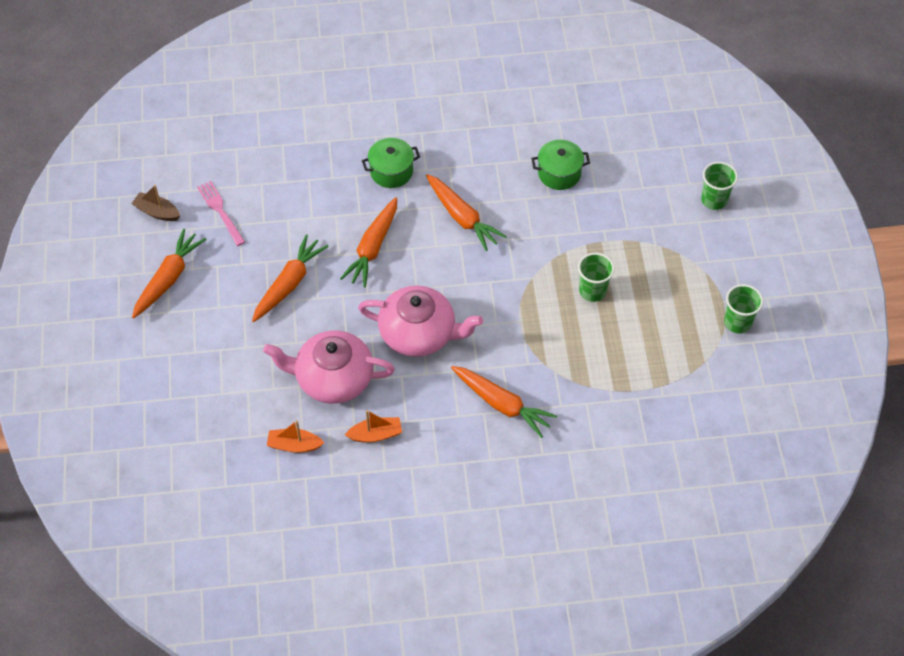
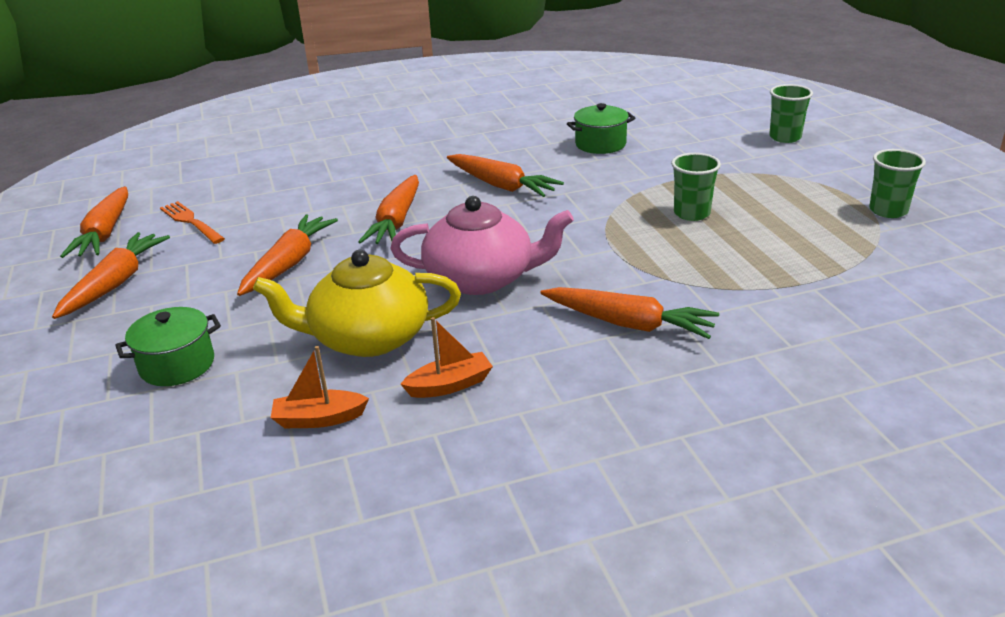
camera: 10 degrees left, 25 degrees down
(157, 212) = (105, 233): brown boat -> orange carrot
(220, 211) = (191, 222): pink fork -> orange fork
(333, 378) = (368, 338): pink teapot -> yellow teapot
(391, 171) = (404, 168): green pot -> green pot (177, 365)

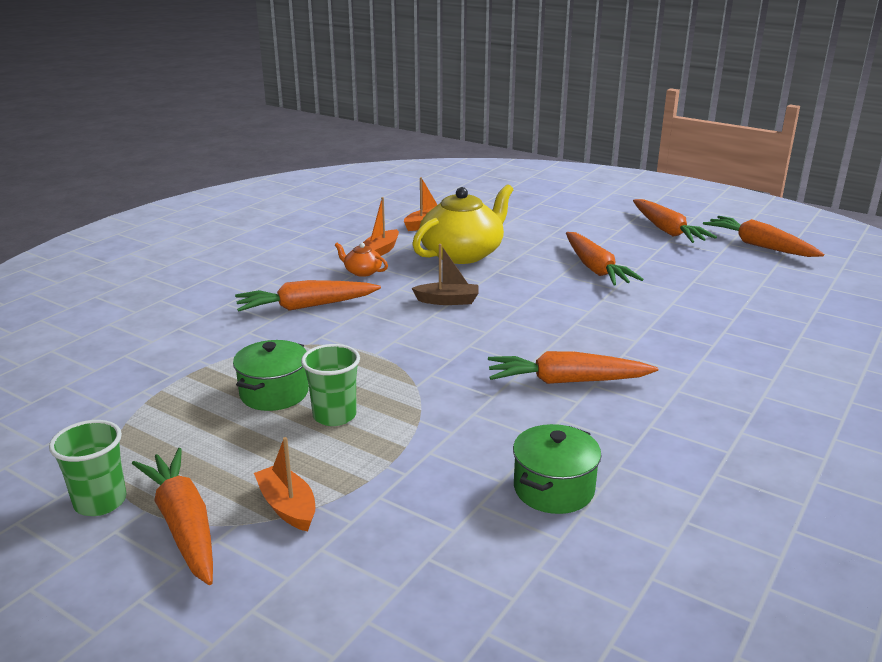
camera: 140 degrees right, 5 degrees down
(177, 365) = (538, 218): green pot -> green pot (274, 393)
(191, 222) = (730, 268): orange fork -> none
(396, 221) = (588, 317): orange carrot -> orange carrot (183, 524)
(481, 278) = (447, 301): pink teapot -> brown boat
(515, 354) = (362, 272): none -> orange teapot
(761, 177) = (288, 506): none -> orange boat
(785, 137) = (297, 628): green cup -> none

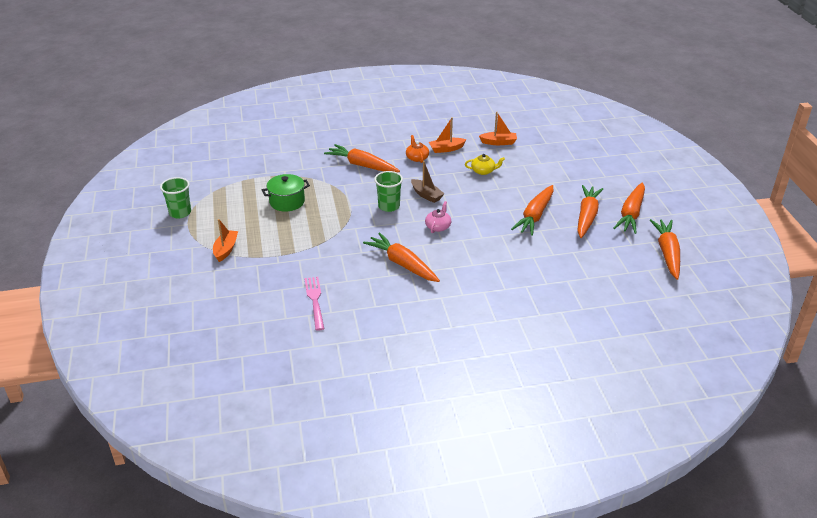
camera: 45 degrees right, 10 degrees up
(183, 524) = (190, 236): orange carrot -> orange carrot (587, 216)
(334, 415) = (292, 224): green cup -> green cup (389, 206)
(462, 253) = (483, 171): yellow teapot -> yellow teapot, size x0.43
(524, 324) = (438, 226): none -> pink teapot
(553, 489) = (315, 301): green pot -> pink fork

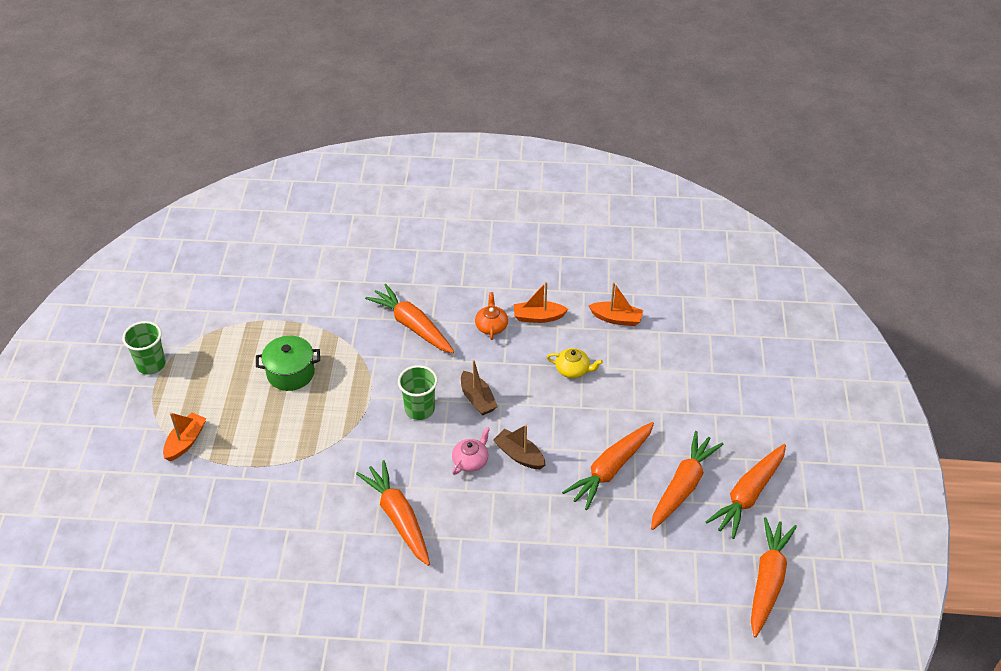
camera: 15 degrees right, 10 degrees up
(315, 301) = (264, 556): pink fork -> none
(470, 218) = (519, 455): none -> brown boat

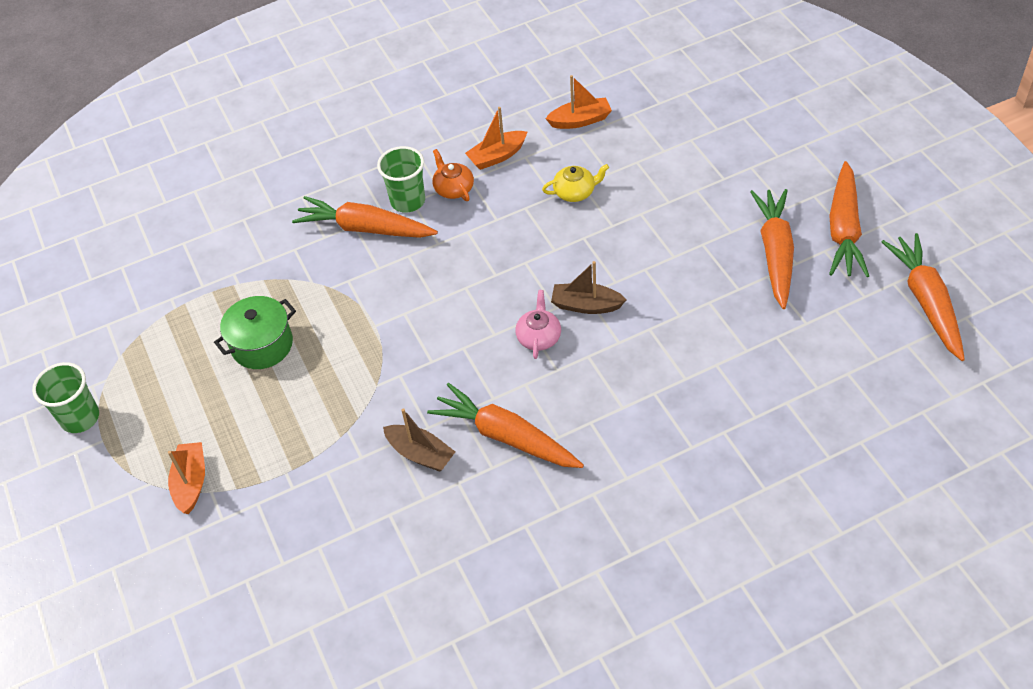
camera: 25 degrees left, 5 degrees up
(419, 409) = (441, 311): green cup -> green cup (408, 201)
(477, 399) = (497, 270): brown boat -> brown boat (420, 454)
(610, 470) = (691, 273): orange carrot -> none

